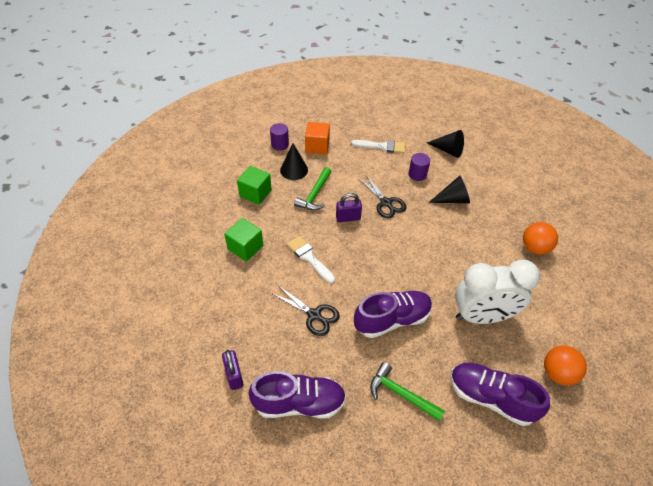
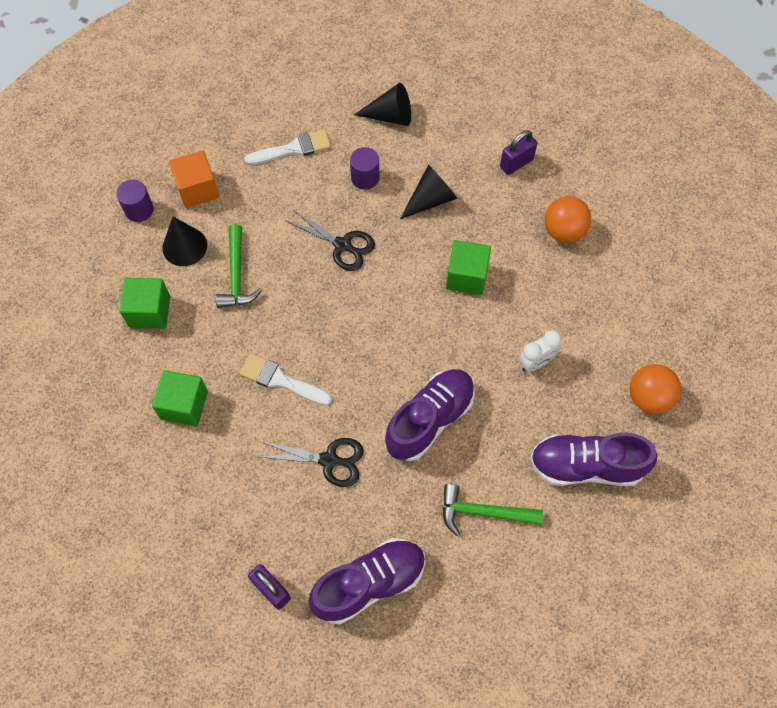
camera: 25 degrees left, 15 degrees up
(348, 218) = (302, 293): purple padlock -> purple padlock (516, 163)
(456, 248) = (466, 276): none -> green cube
(482, 316) = (536, 362): white clock -> white clock, size x0.45

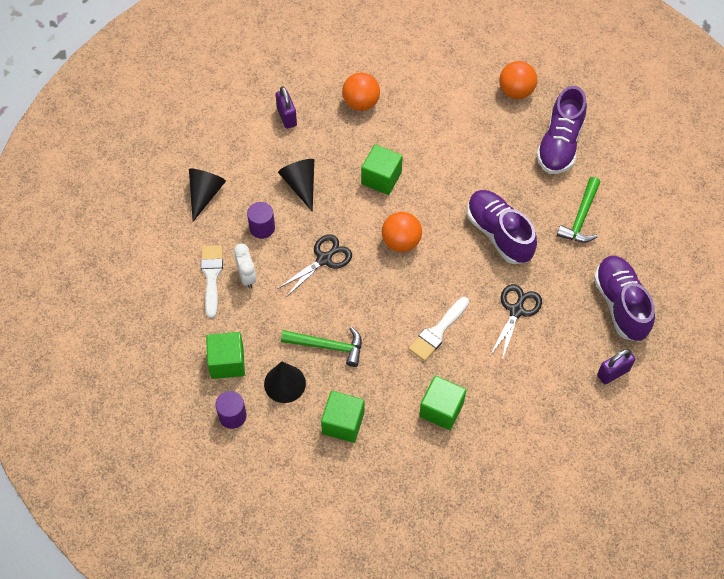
camera: 75 degrees left, 5 degrees down
(197, 189) = (227, 362): orange cube -> green cube
(387, 316) = (401, 242): none -> orange ball
(536, 362) = (469, 152): white clock -> white clock (247, 277)

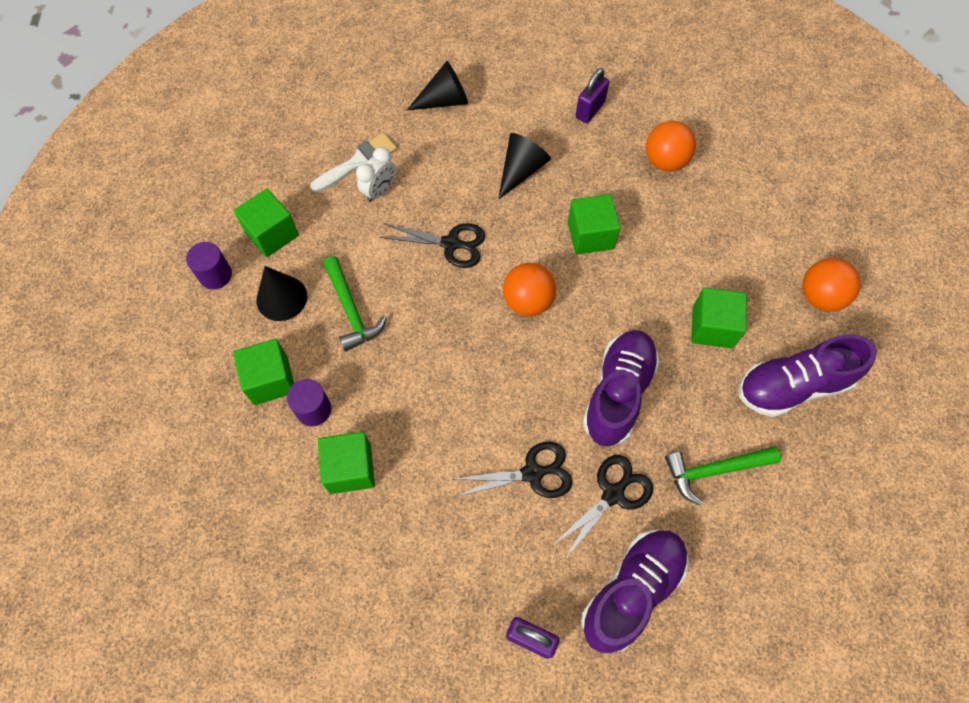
camera: 55 degrees right, 5 degrees up
(262, 228) = (445, 169): purple cylinder -> purple cylinder (313, 409)
(437, 331) = (445, 405): white brush -> none
(494, 157) = (712, 327): none -> green cube
(559, 277) = (613, 494): none -> black scissors

